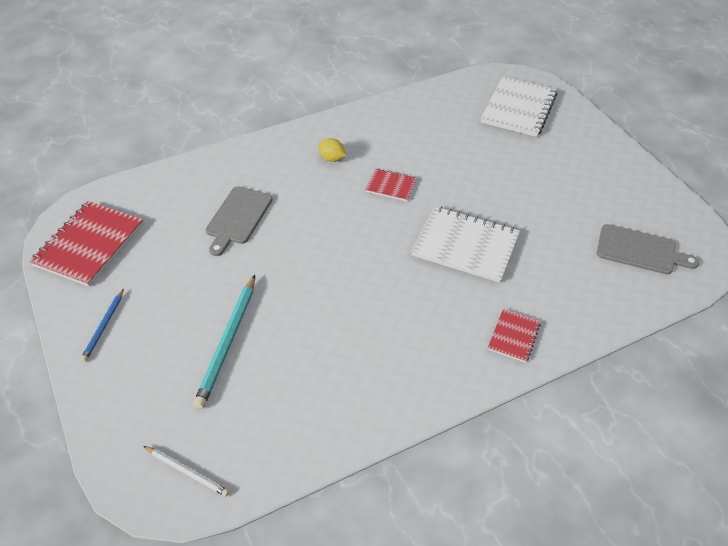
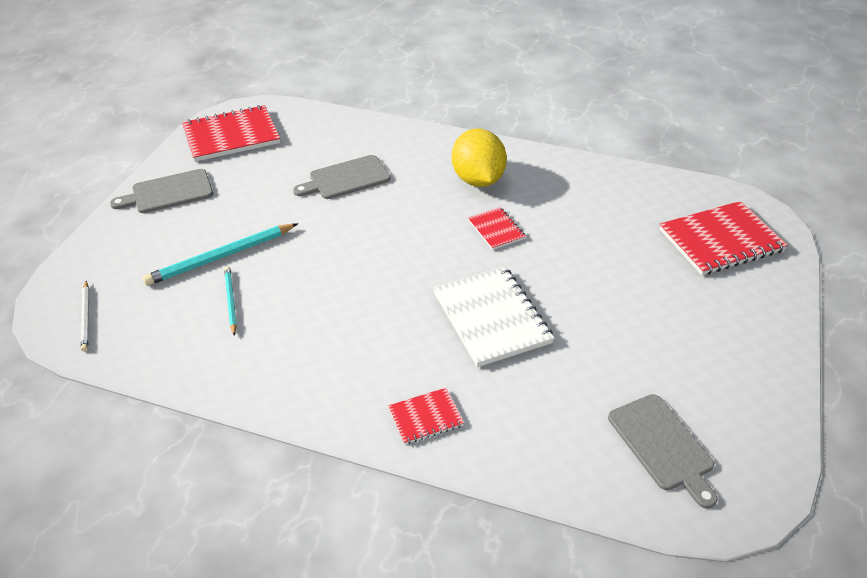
camera: 45 degrees right, 5 degrees down
(104, 326) = (168, 192): blue pencil -> grey cutting board
(284, 367) = (230, 301): none -> turquoise pencil
(332, 158) = (477, 179): yellow lemon -> yellow lemon, size x2.12
(518, 108) = (720, 240): white notebook -> red notebook

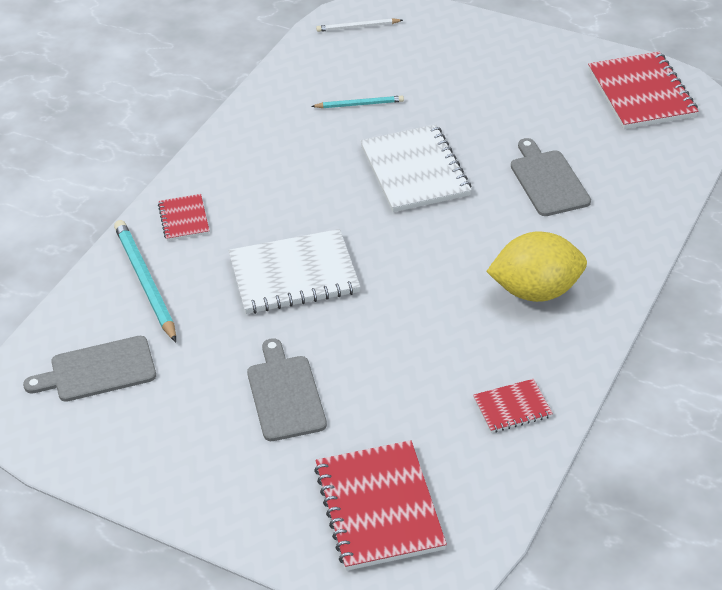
camera: 100 degrees right, 0 degrees up
(168, 192) = (534, 57): grey cutting board -> grey cutting board (285, 395)
(221, 257) = (424, 96): turquoise pencil -> turquoise pencil (145, 282)
(337, 253) = (415, 171): none -> white notebook
(496, 230) = (435, 296): red notebook -> red notebook (512, 407)

